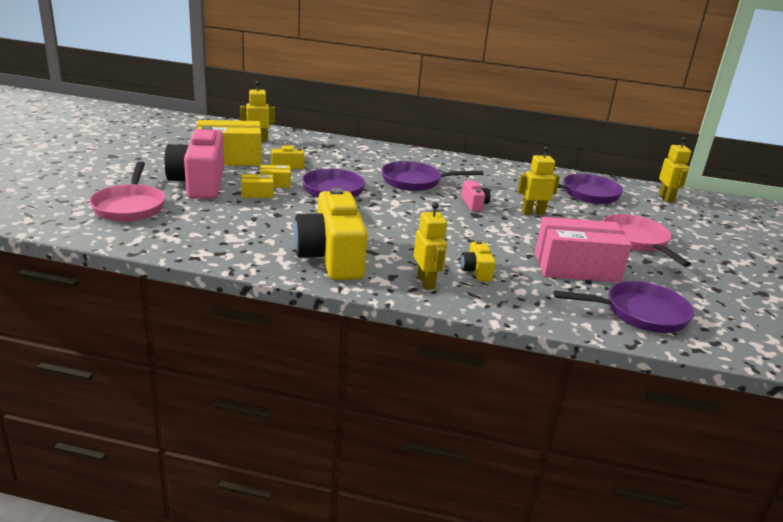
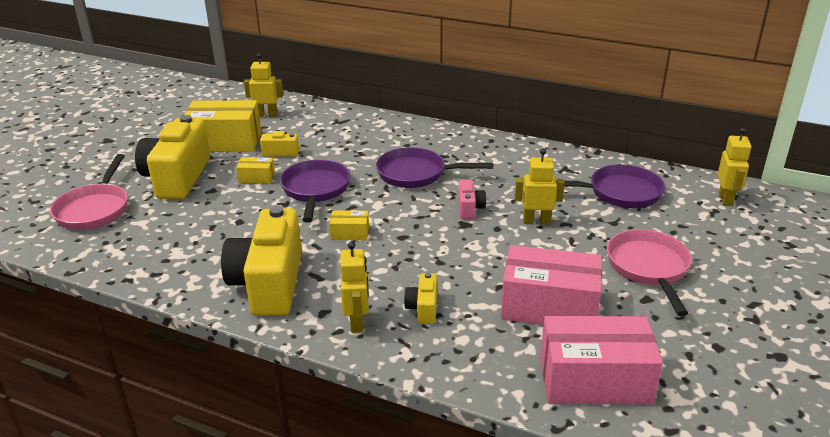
camera: 15 degrees right, 5 degrees up
(199, 183) = (177, 178): pink camera -> yellow camera
(257, 193) = (231, 192): yellow box -> yellow box (350, 233)
(640, 313) = (594, 380): purple pan -> pink box

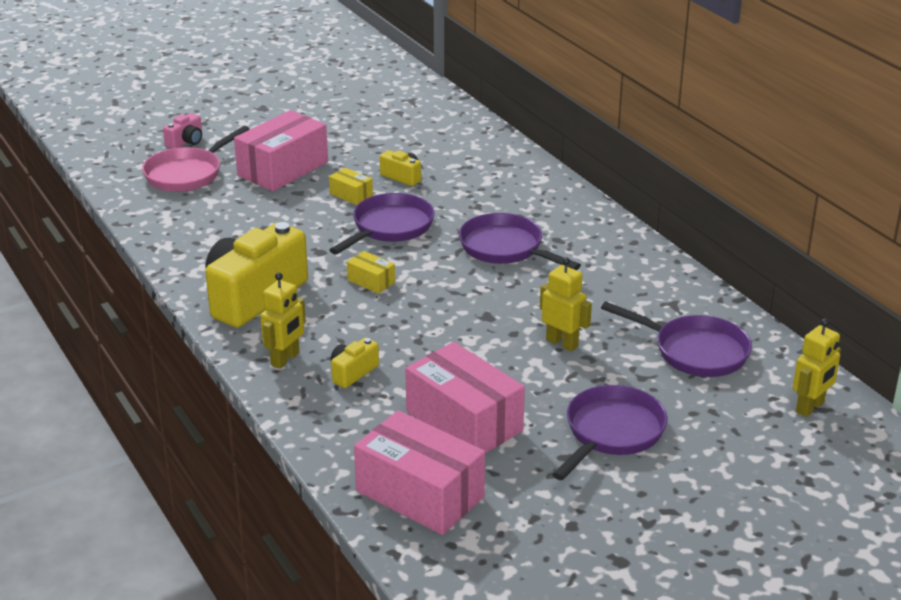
camera: 35 degrees right, 0 degrees up
(177, 178) = (283, 169): yellow camera -> pink box
(225, 142) = (363, 147): yellow box -> none
(266, 115) = (435, 131): yellow robot -> none
(469, 208) = (512, 303): pink camera -> pink camera (186, 142)
(648, 268) = (611, 433): pink pan -> purple pan

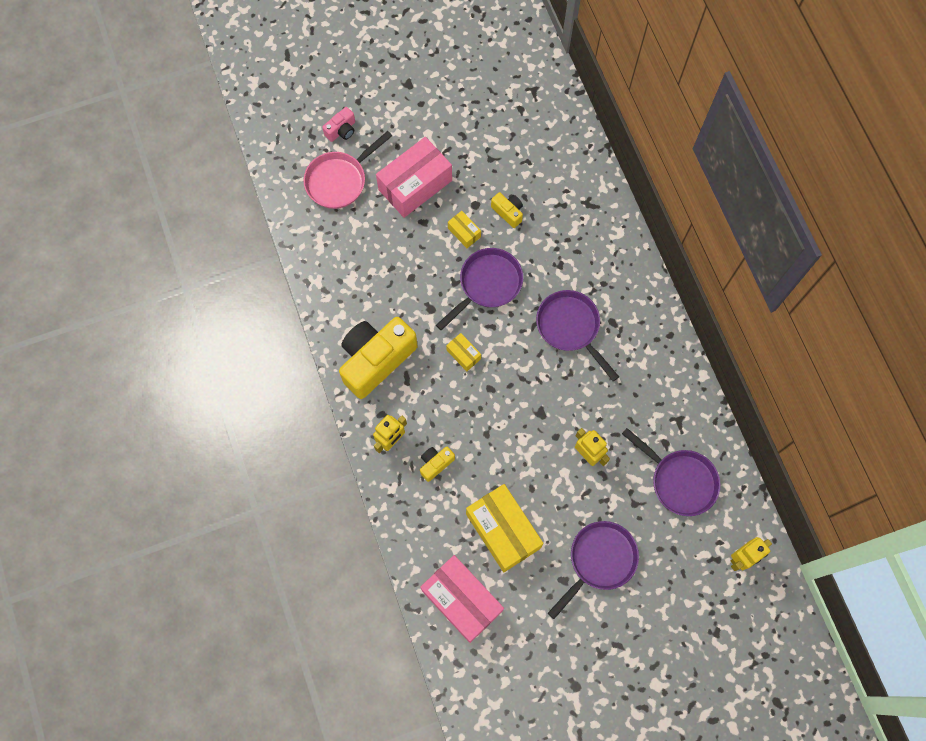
camera: 10 degrees right, 40 degrees up
(464, 421) = (503, 531): pink box -> yellow box

